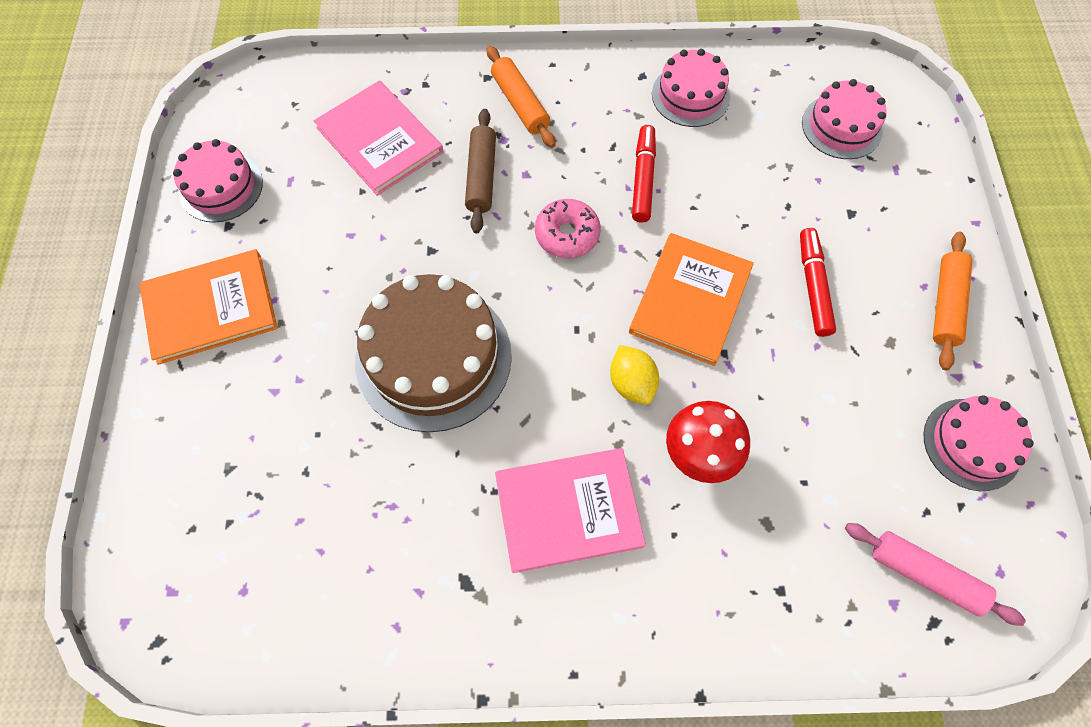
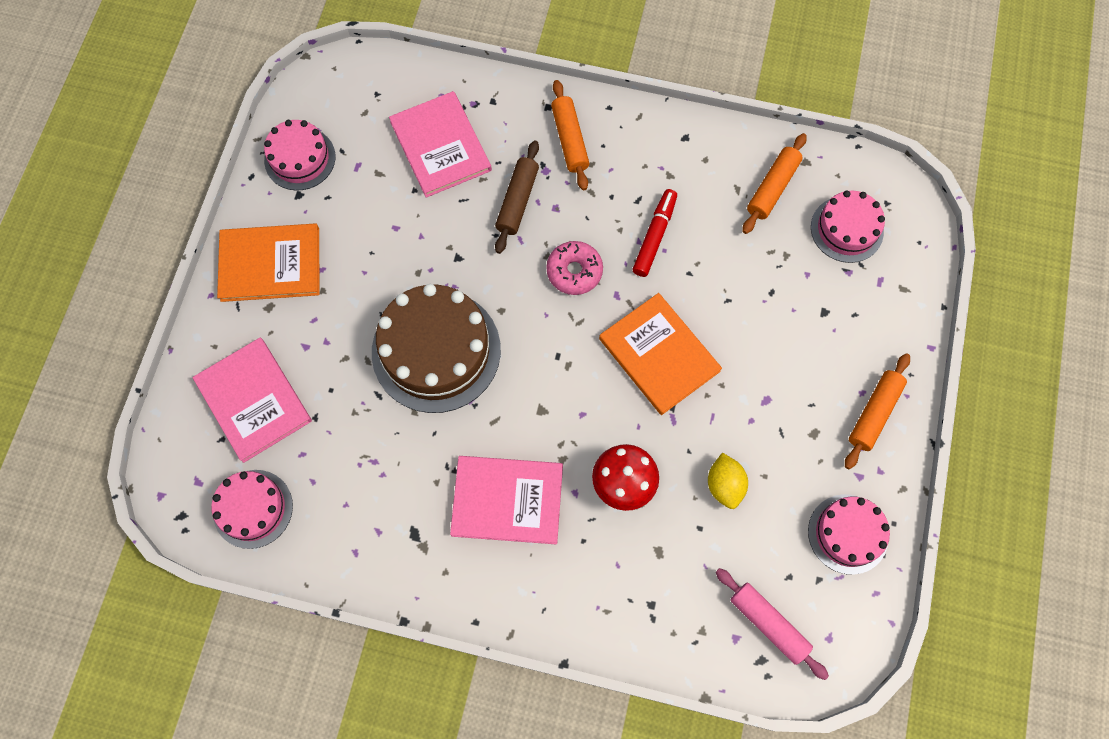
camera: 15 degrees right, 5 degrees up
(223, 471) = (254, 400): none -> pink book
(632, 383) = (588, 412): yellow lemon -> yellow lemon (724, 485)
(690, 95) = (722, 167): pink cake -> pink cake (253, 508)
(690, 300) = (659, 355): orange book -> orange book turned 75 degrees counterclockwise
(750, 104) = (772, 188): none -> orange rolling pin
(813, 286) = (766, 369): red marker -> none

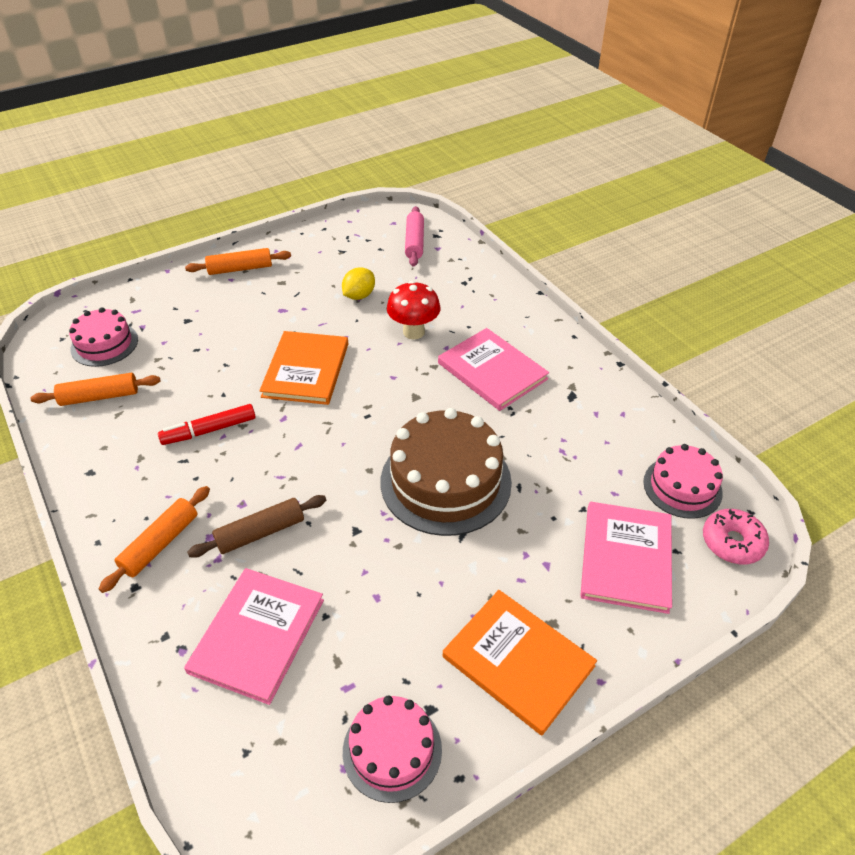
camera: 135 degrees left, 25 degrees down
(574, 271) = (289, 453): pink donut -> pink donut (732, 542)
(848, 534) = (328, 243): pink cake -> none

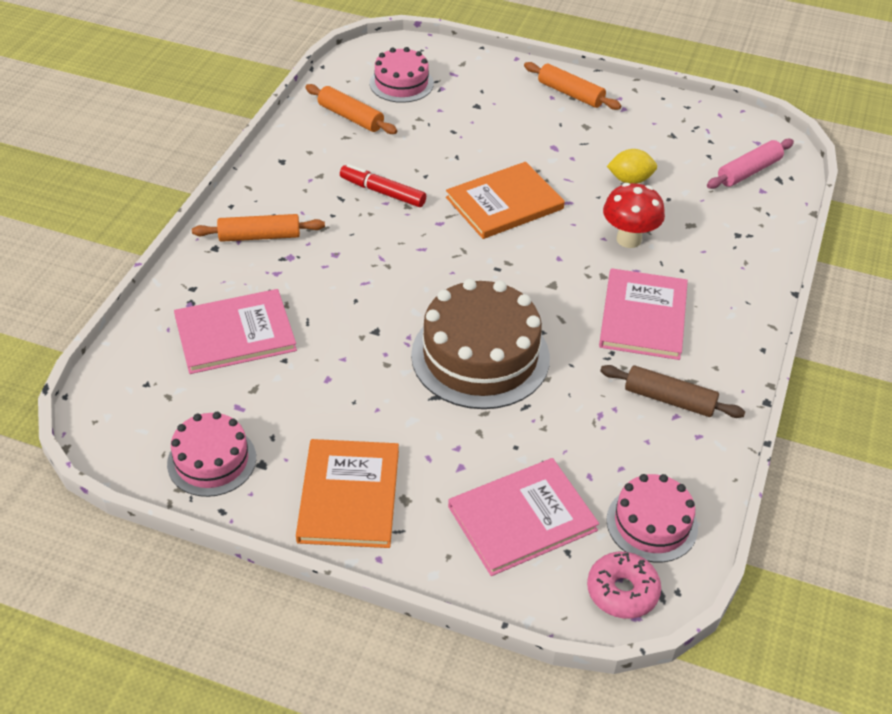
camera: 50 degrees right, 0 degrees up
(260, 532) = (320, 280): brown rolling pin -> brown rolling pin (669, 399)

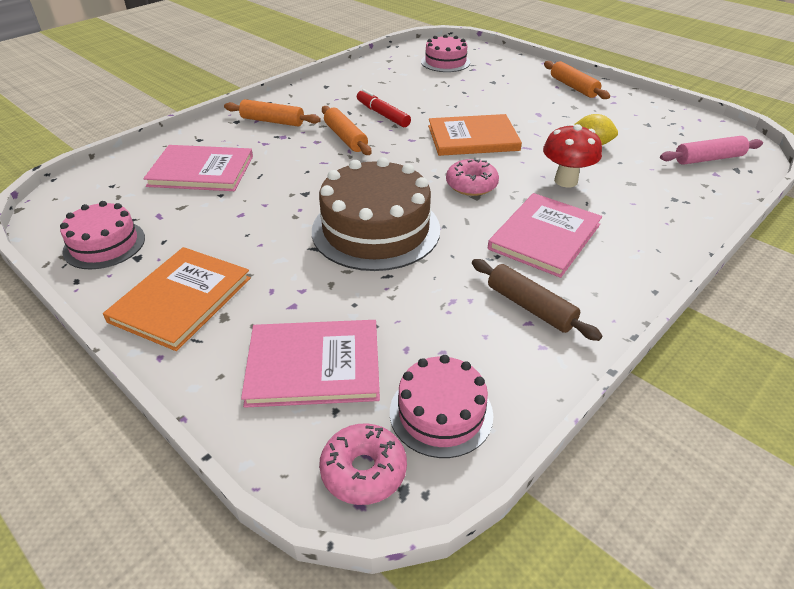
camera: 25 degrees right, 5 degrees down
(350, 117) = (394, 73): orange rolling pin -> orange rolling pin (345, 138)
(540, 271) = (471, 185): none -> pink donut

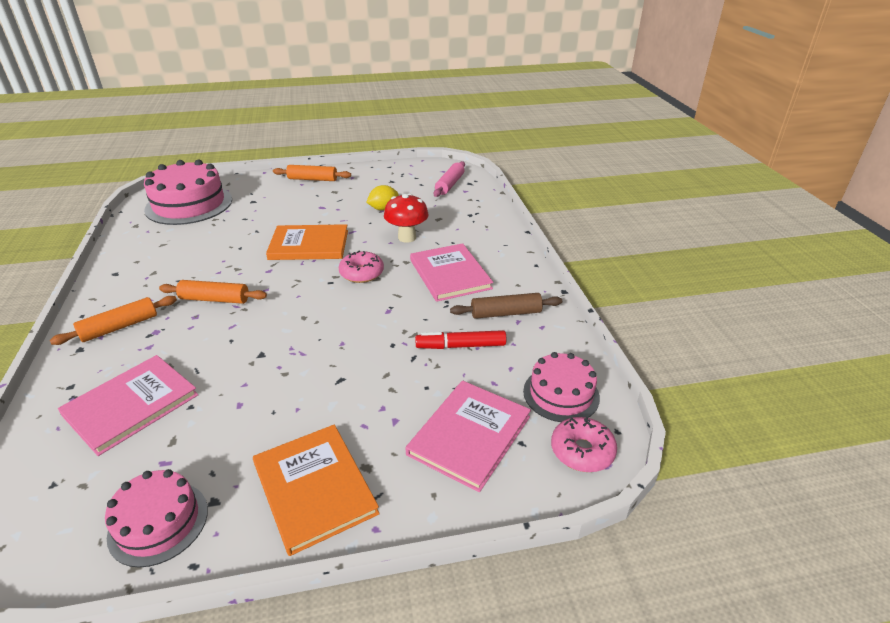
camera: 55 degrees left, 5 degrees down
(376, 229) = (356, 339): brown cake -> none
(382, 114) = (212, 266): red marker -> red marker (460, 346)
(445, 62) = (189, 204): pink cake -> pink cake, size x1.71
(473, 138) = (309, 245): orange book -> orange book turned 60 degrees clockwise

